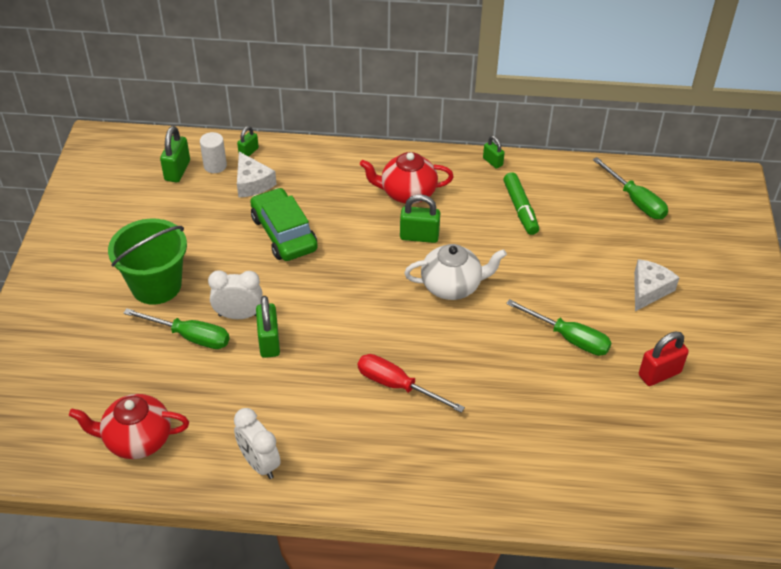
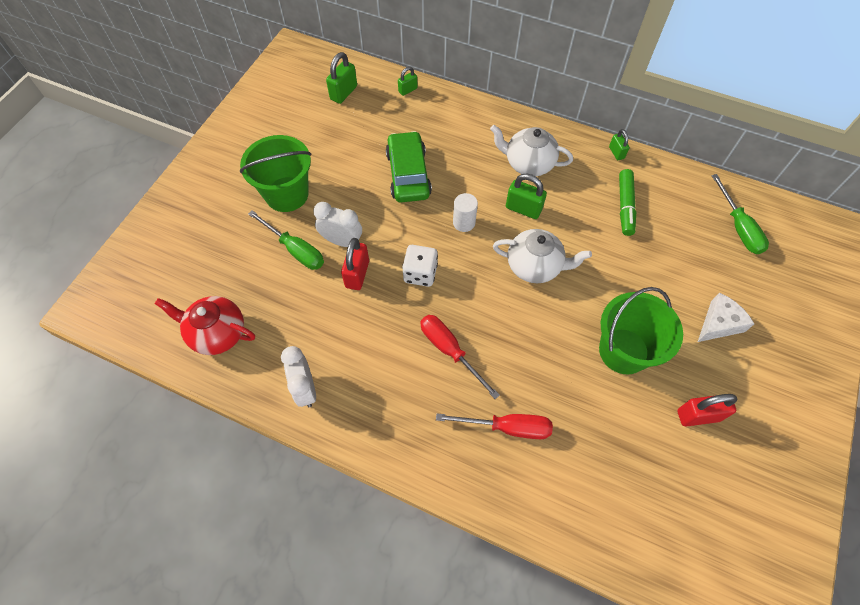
camera: 20 degrees right, 15 degrees up
(215, 166) = (375, 96): white cylinder -> white cylinder (464, 222)
(252, 183) = (400, 120): white cheese -> none
(269, 342) = (357, 274): green padlock -> red padlock
(336, 323) = (420, 273): none -> white dice
(407, 193) = (528, 163): red teapot -> white teapot
(483, 437) = (507, 427): none -> red screwdriver
(569, 338) = (623, 351): green screwdriver -> green bucket

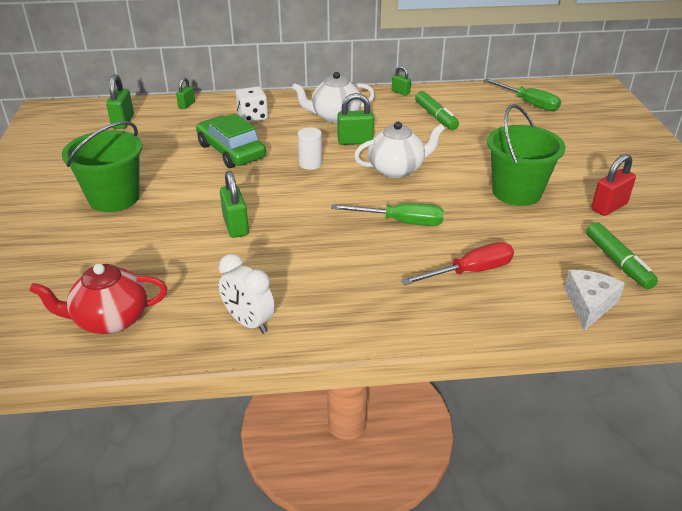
camera: 30 degrees left, 25 degrees down
(295, 250) = (154, 231): green screwdriver -> green screwdriver (401, 222)
(342, 241) = (201, 210): white clock -> none
(357, 274) = (236, 226): red padlock -> green padlock
(420, 273) = (298, 206): white dice -> white dice (253, 117)
(450, 350) = (372, 243): red screwdriver -> none
(646, 488) = (618, 262): none -> green marker
(719, 323) = (569, 154): white cheese -> white cheese (589, 304)

